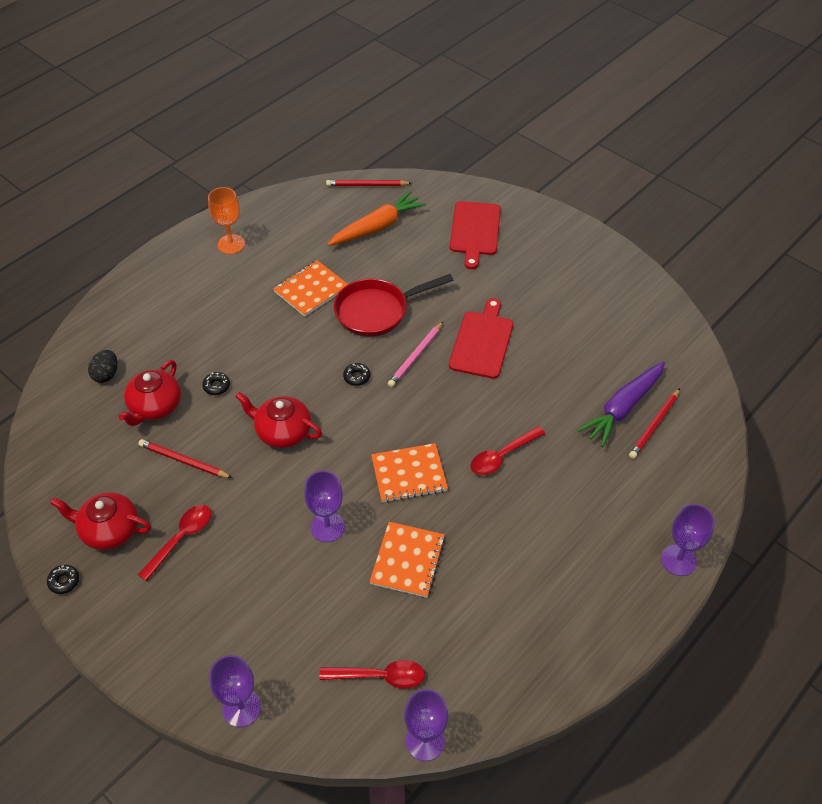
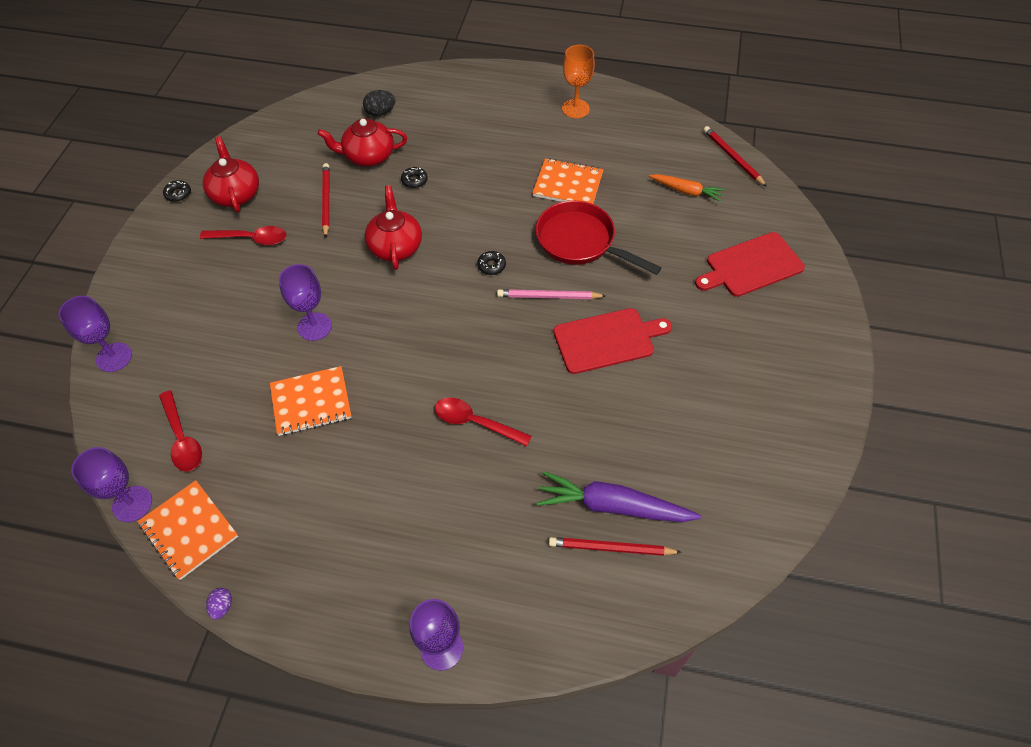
camera: 60 degrees right, 5 degrees up
(377, 227) = (686, 191): orange carrot -> orange carrot, size x0.61
(409, 474) = (406, 357): orange notebook -> orange notebook (189, 530)
(567, 699) = (222, 606): none -> purple egg

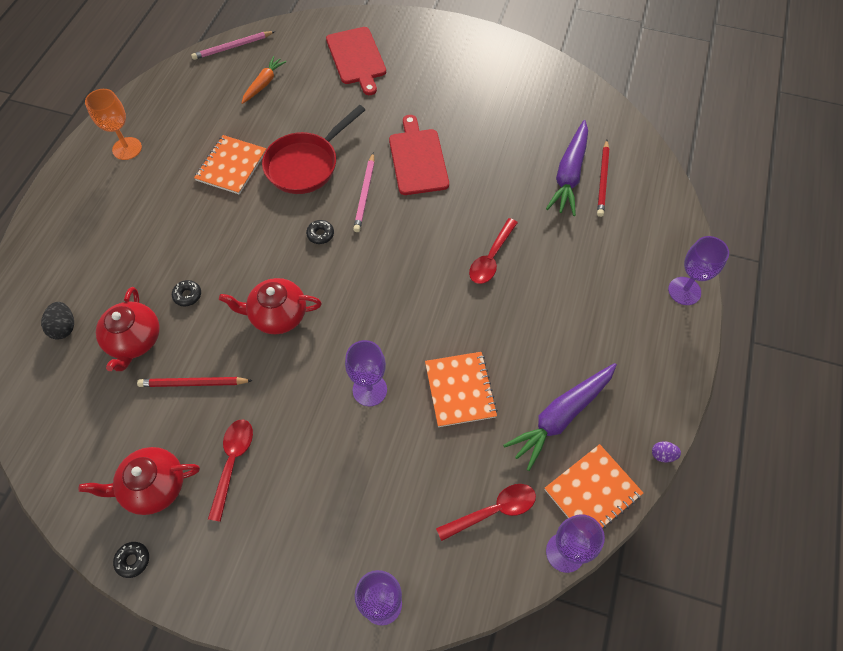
camera: 85 degrees left, 5 degrees up
(275, 498) = (560, 416): none -> purple carrot
(732, 158) = (233, 47): red pencil -> pink pencil

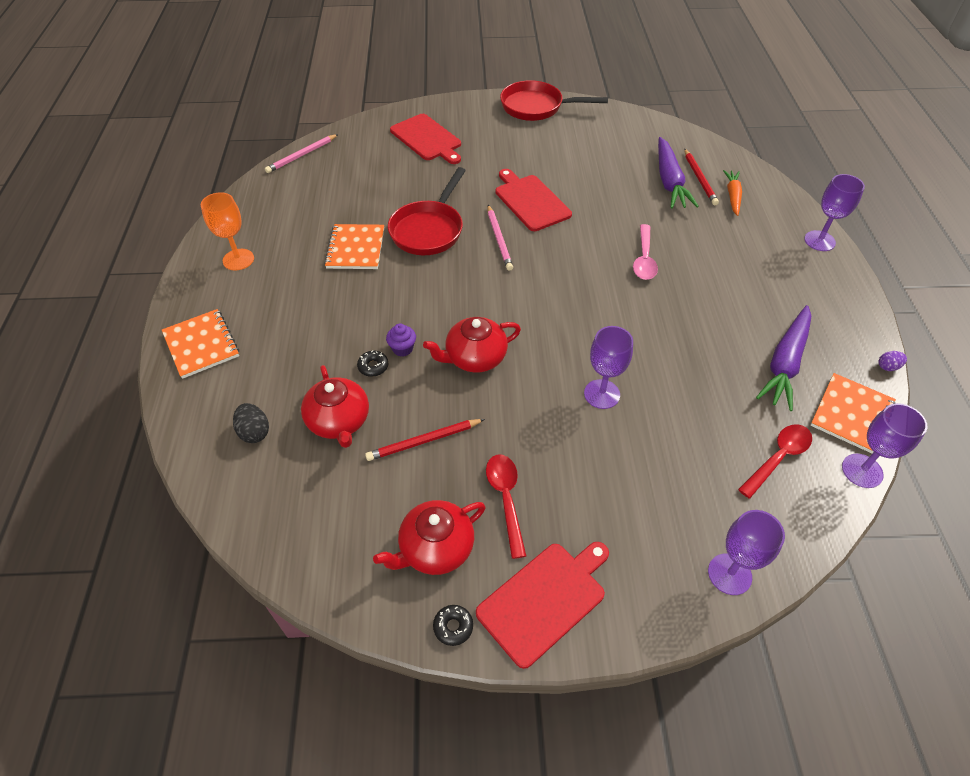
camera: 20 degrees left, 10 degrees down
(216, 565) = (544, 599): none -> red cutting board
(220, 285) = (402, 349): none -> purple cupcake
(264, 84) = (350, 177): orange carrot -> orange carrot (732, 196)
(320, 234) = (476, 281): black donut -> none
(460, 390) = (684, 369): orange notebook -> orange notebook (201, 345)
(484, 46) = (536, 107): none -> red pan
(491, 257) = (644, 259): red spoon -> pink spoon

